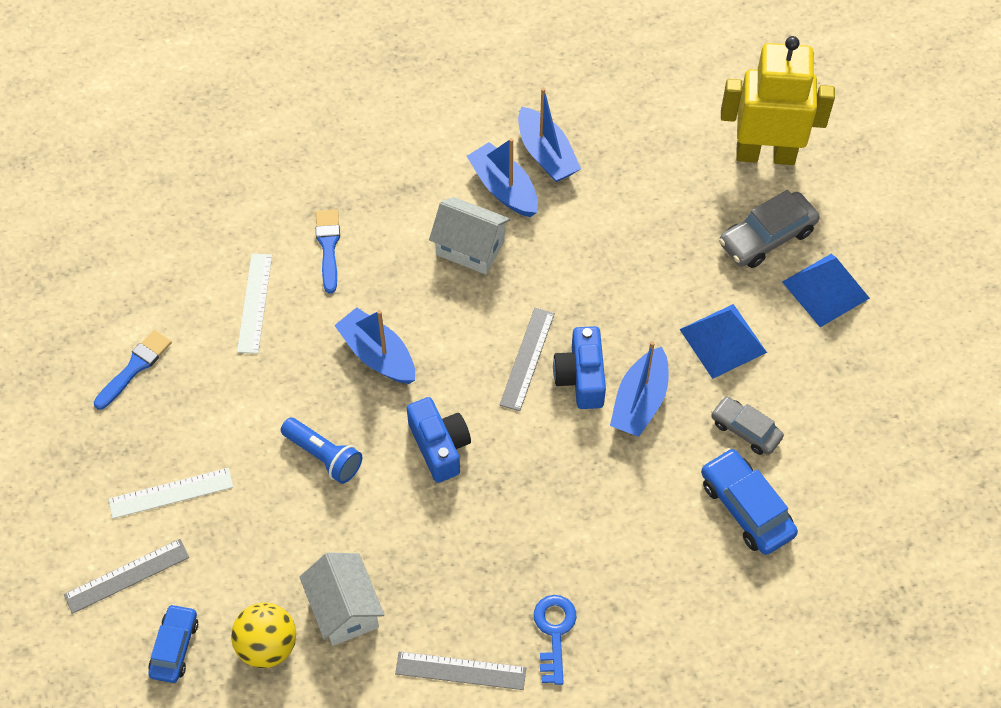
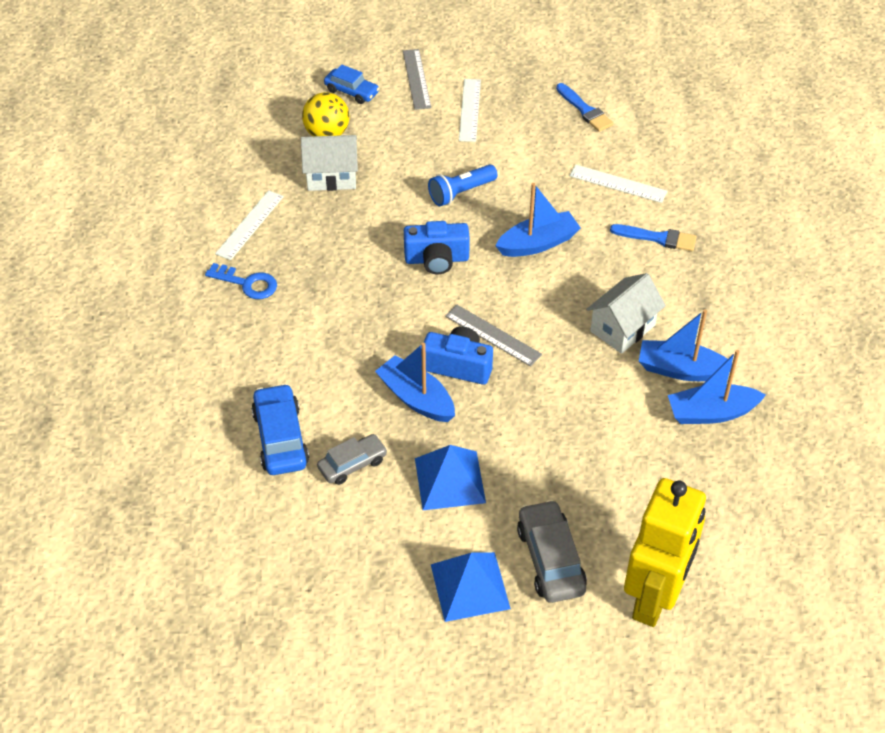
camera: 110 degrees right, 10 degrees down
(460, 671) = (249, 225): grey ruler -> white ruler
(504, 188) = (681, 370): blue boat -> blue boat turned 150 degrees counterclockwise
(746, 508) = (280, 438): blue car -> blue car turned 90 degrees counterclockwise

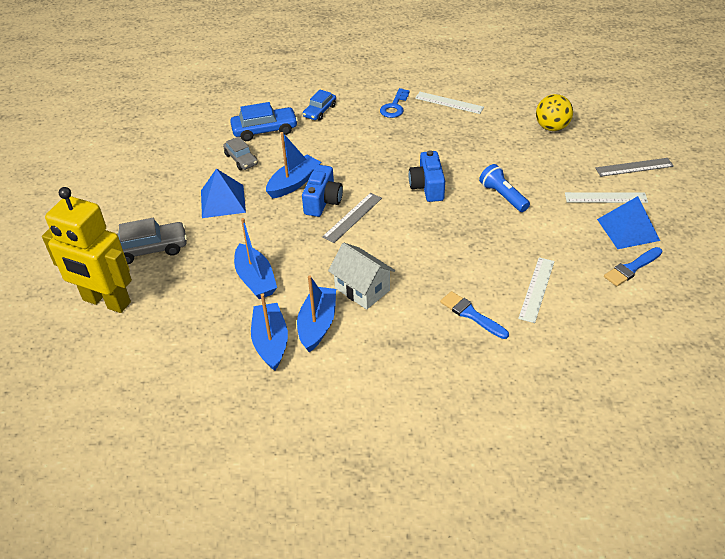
camera: 90 degrees right, 5 degrees down
(331, 177) = (505, 133): white house -> none
(351, 91) = (605, 136): blue car -> blue car (320, 111)
(470, 586) = (138, 213): blue pyramid -> blue pyramid (628, 229)
(538, 243) = (453, 240): blue boat -> blue boat (255, 279)
(658, 238) = (471, 314): blue brush -> blue brush turned 120 degrees clockwise

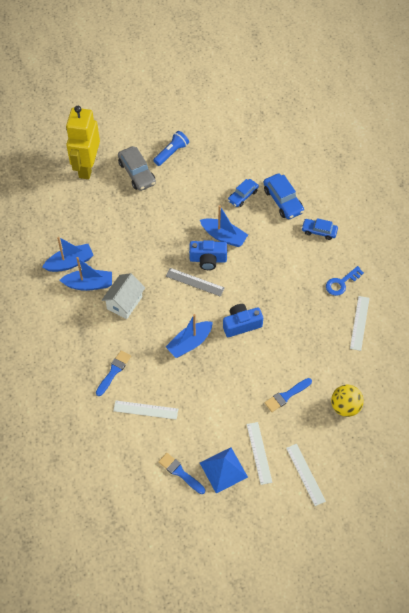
camera: 75 degrees right, 15 degrees up
(222, 201) = (193, 198): blue pyramid -> none
(241, 159) = (243, 196): grey car -> blue car
(255, 279) = (121, 240): blue boat -> blue boat (189, 343)
(394, 106) = (341, 283): blue key -> blue key turned 45 degrees counterclockwise
(503, 196) = (242, 378): blue flashlight -> blue flashlight (171, 152)
(532, 166) = (286, 396): none -> blue brush
(634, 167) = (305, 474): grey ruler -> white ruler

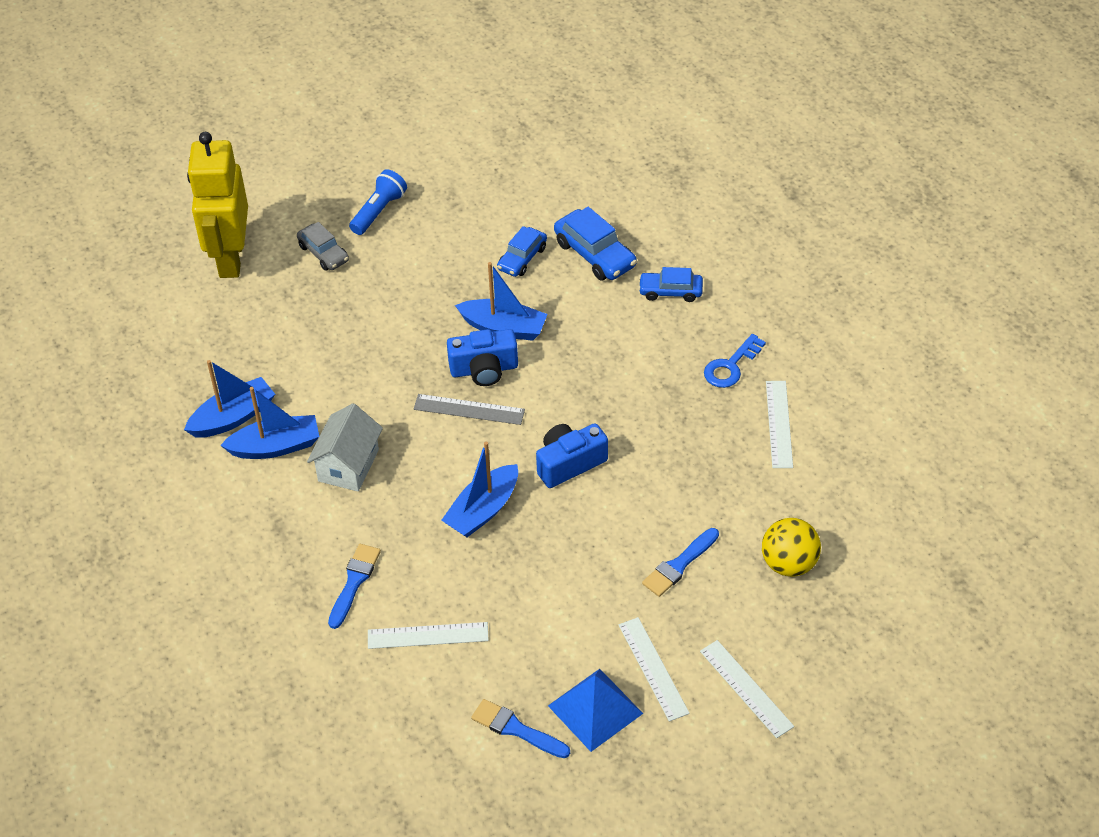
camera: 10 degrees left, 10 degrees down
(137, 173) = (323, 253): grey car -> grey car, size x0.67

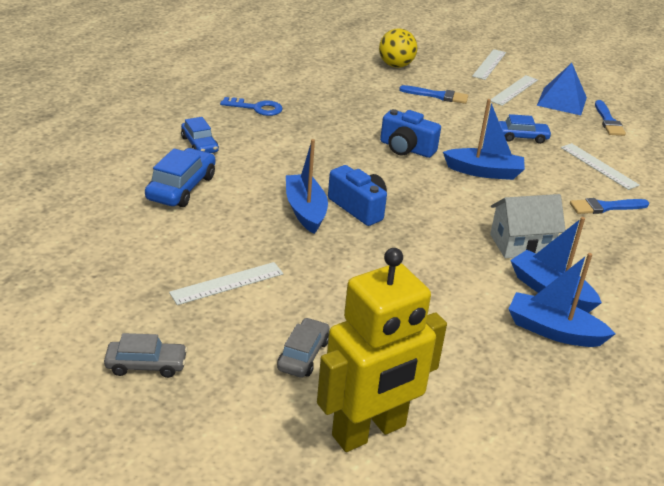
camera: 125 degrees left, 15 degrees down
(375, 171) = (146, 365): none -> grey car
(378, 211) = (211, 337): blue flashlight -> none
(469, 410) = (405, 203): grey ruler -> none
(522, 258) = (214, 224): blue car -> blue car (522, 137)
(779, 424) = (292, 84): white ruler -> white ruler (227, 283)

